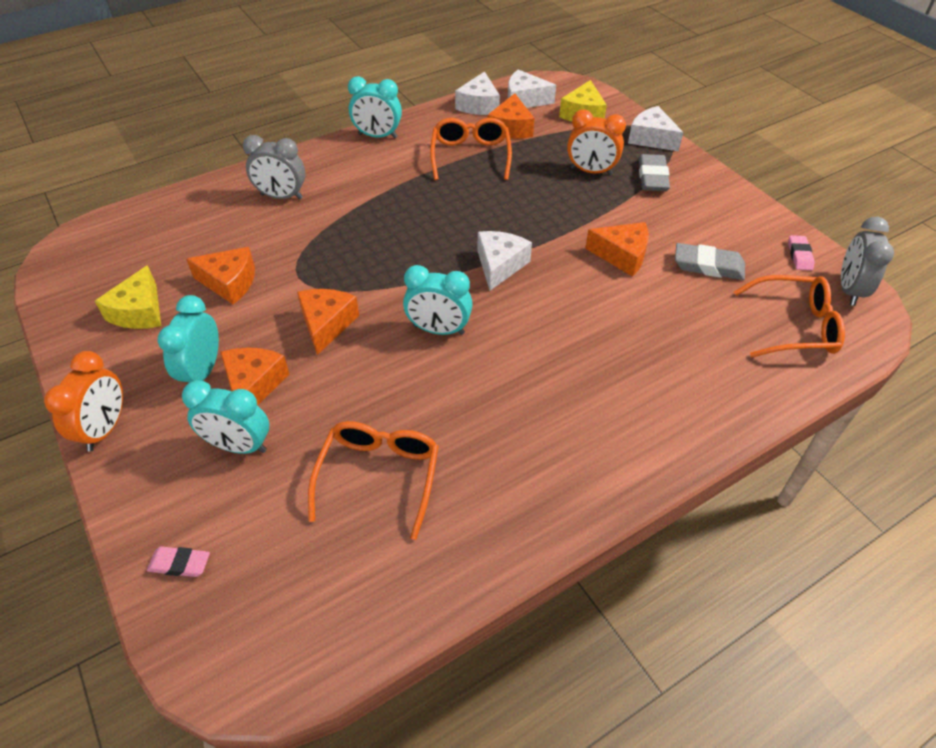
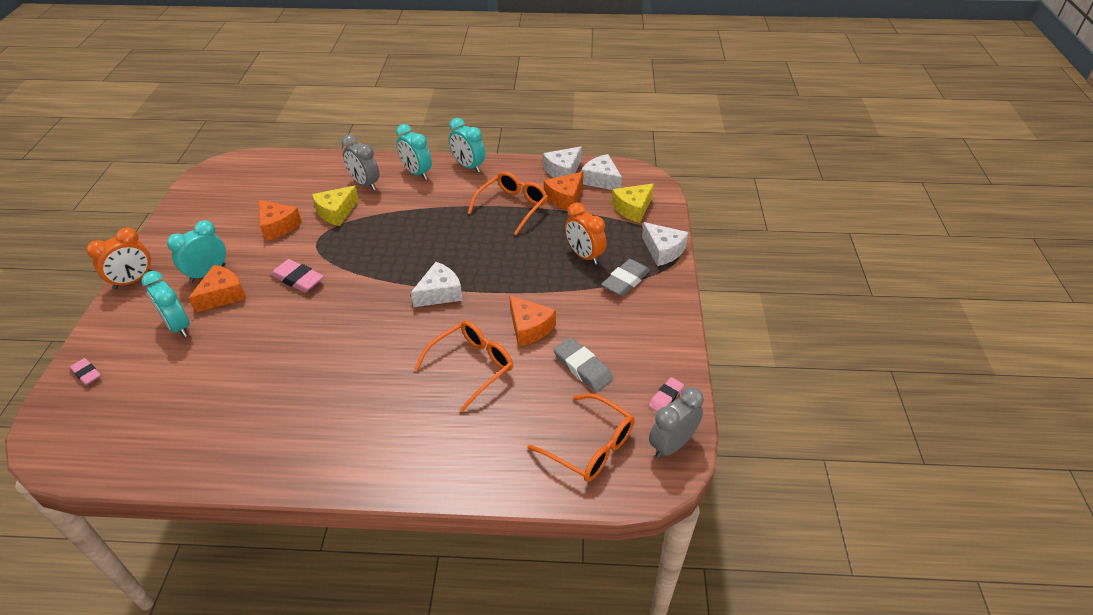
camera: 35 degrees right, 5 degrees down
(139, 311) = (217, 221): yellow cheese -> yellow cheese (336, 212)
(326, 324) = (298, 279): orange cheese -> pink eraser
(378, 477) = (221, 386): orange glasses -> orange glasses (471, 367)
(438, 330) = (354, 316): turquoise clock -> turquoise clock (417, 173)
(651, 138) = (663, 250): white cheese -> white cheese turned 150 degrees clockwise

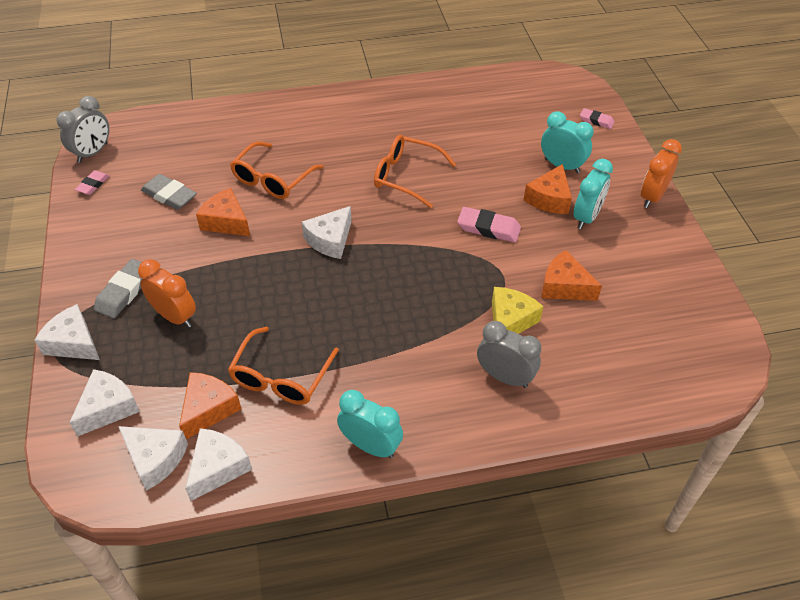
camera: 165 degrees right, 5 degrees up
(417, 173) = (443, 414): turquoise clock -> none
(589, 446) = (161, 141): orange glasses -> orange glasses (407, 177)
(633, 208) = (108, 408): yellow cheese -> white cheese

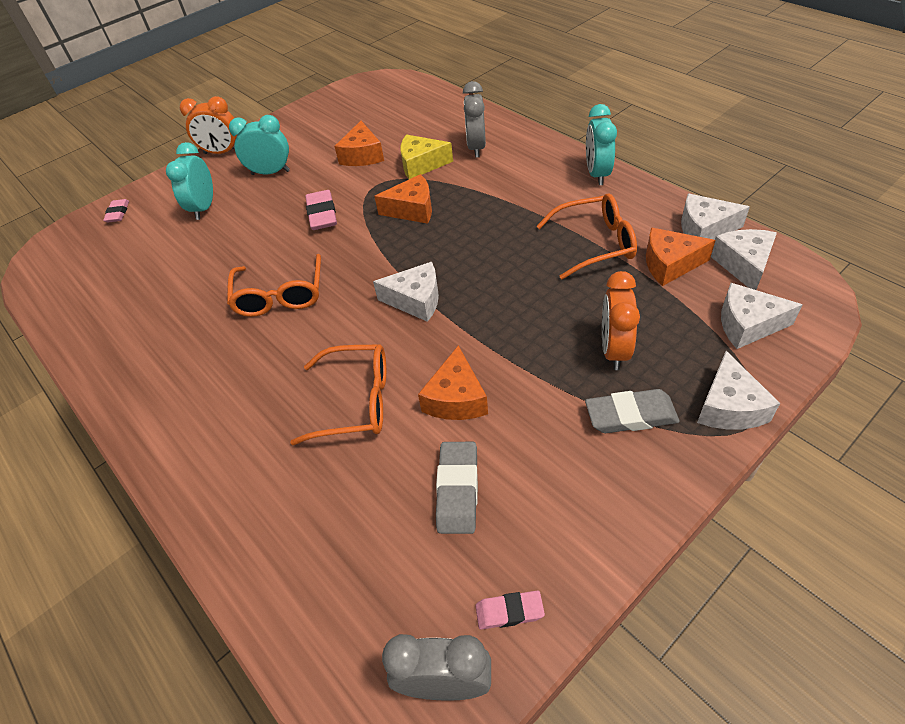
camera: 115 degrees left, 0 degrees up
(549, 199) = (258, 198): orange cheese -> orange cheese (412, 209)

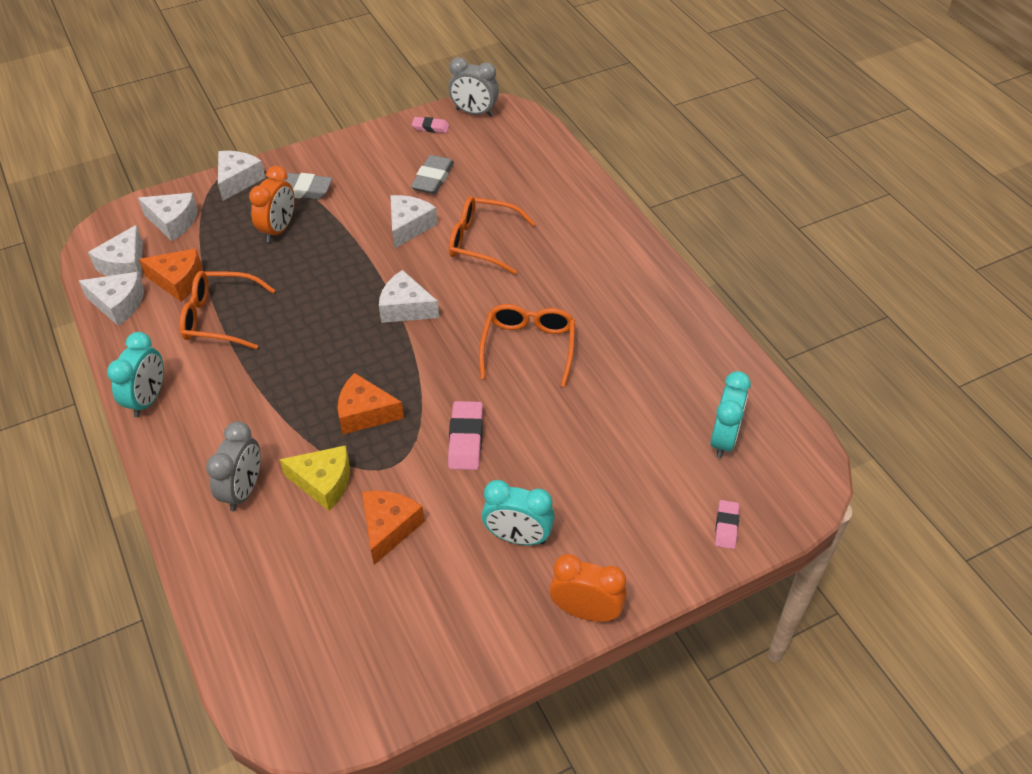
camera: 170 degrees left, 0 degrees up
(204, 208) = (609, 497): turquoise clock -> turquoise clock (723, 439)
(456, 398) = (409, 226): orange cheese -> white cheese

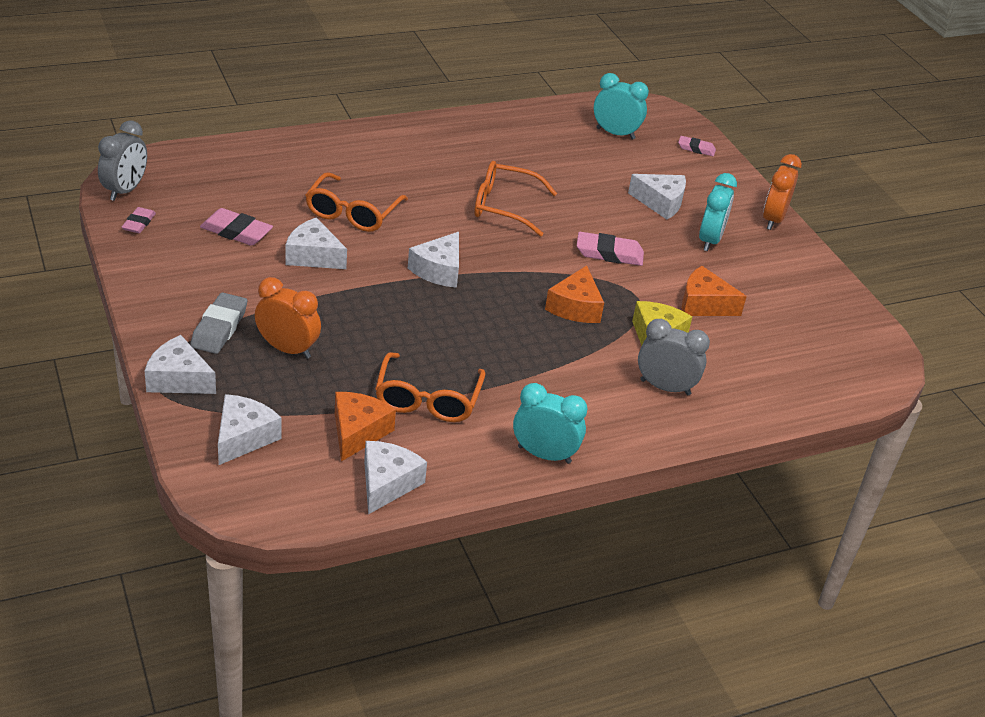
camera: 90 degrees left, 10 degrees down
(125, 265) = (315, 480): white cheese -> white cheese (660, 203)
(433, 178) = (236, 232): grey eraser -> pink eraser

